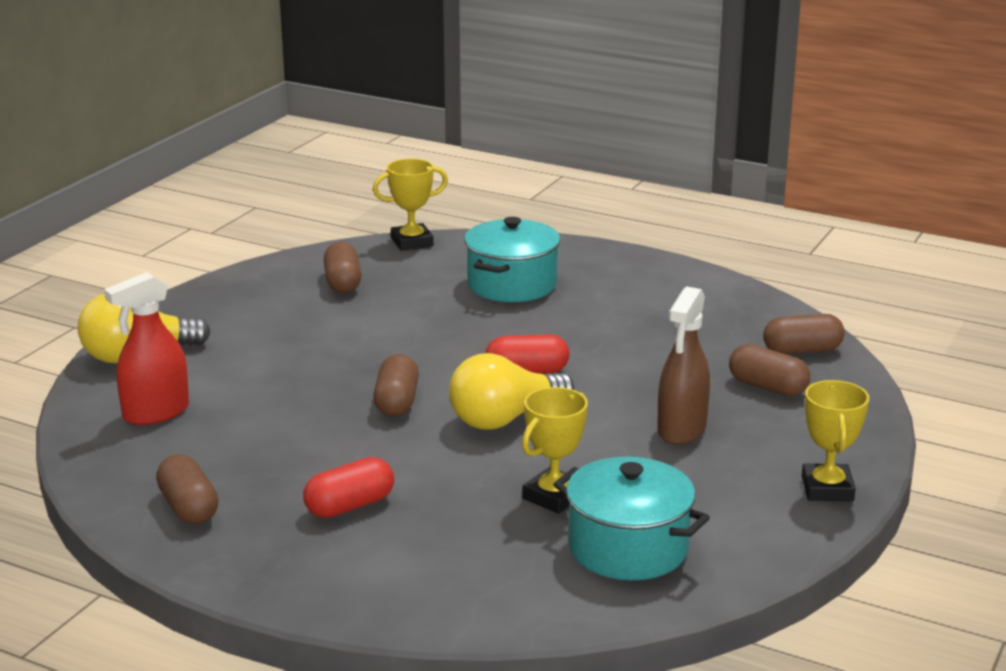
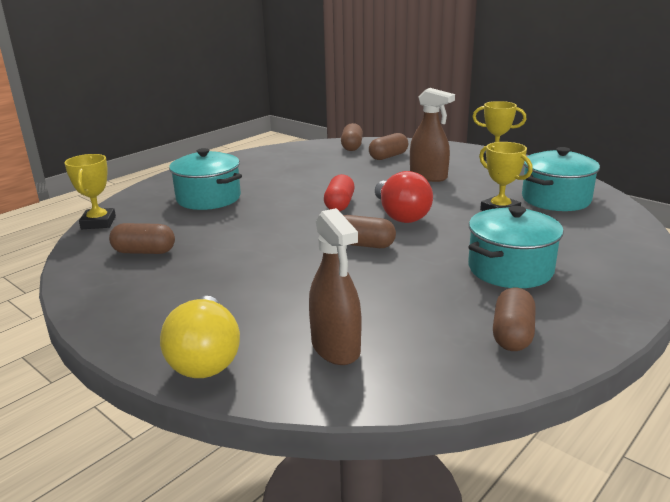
camera: 75 degrees left, 0 degrees up
(156, 413) = (336, 348): red spray bottle -> brown spray bottle
(189, 508) = (512, 334): brown capsule -> brown capsule turned 60 degrees counterclockwise
(350, 506) = (510, 269): red capsule -> turquoise pot
(505, 419) = (400, 215): yellow light bulb -> red light bulb

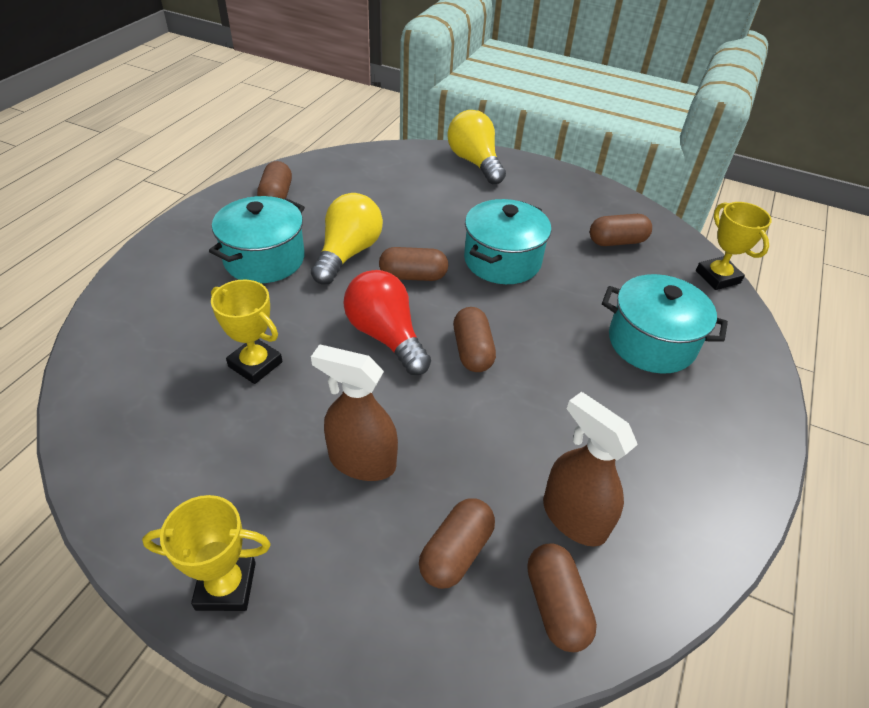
camera: 160 degrees right, 20 degrees up
(336, 348) = (396, 175): brown spray bottle -> brown spray bottle (574, 517)
(339, 204) = (472, 351): red capsule -> brown capsule
(422, 266) = (348, 253): none -> yellow light bulb
(556, 199) = (164, 408): turquoise pot -> turquoise pot (502, 260)

